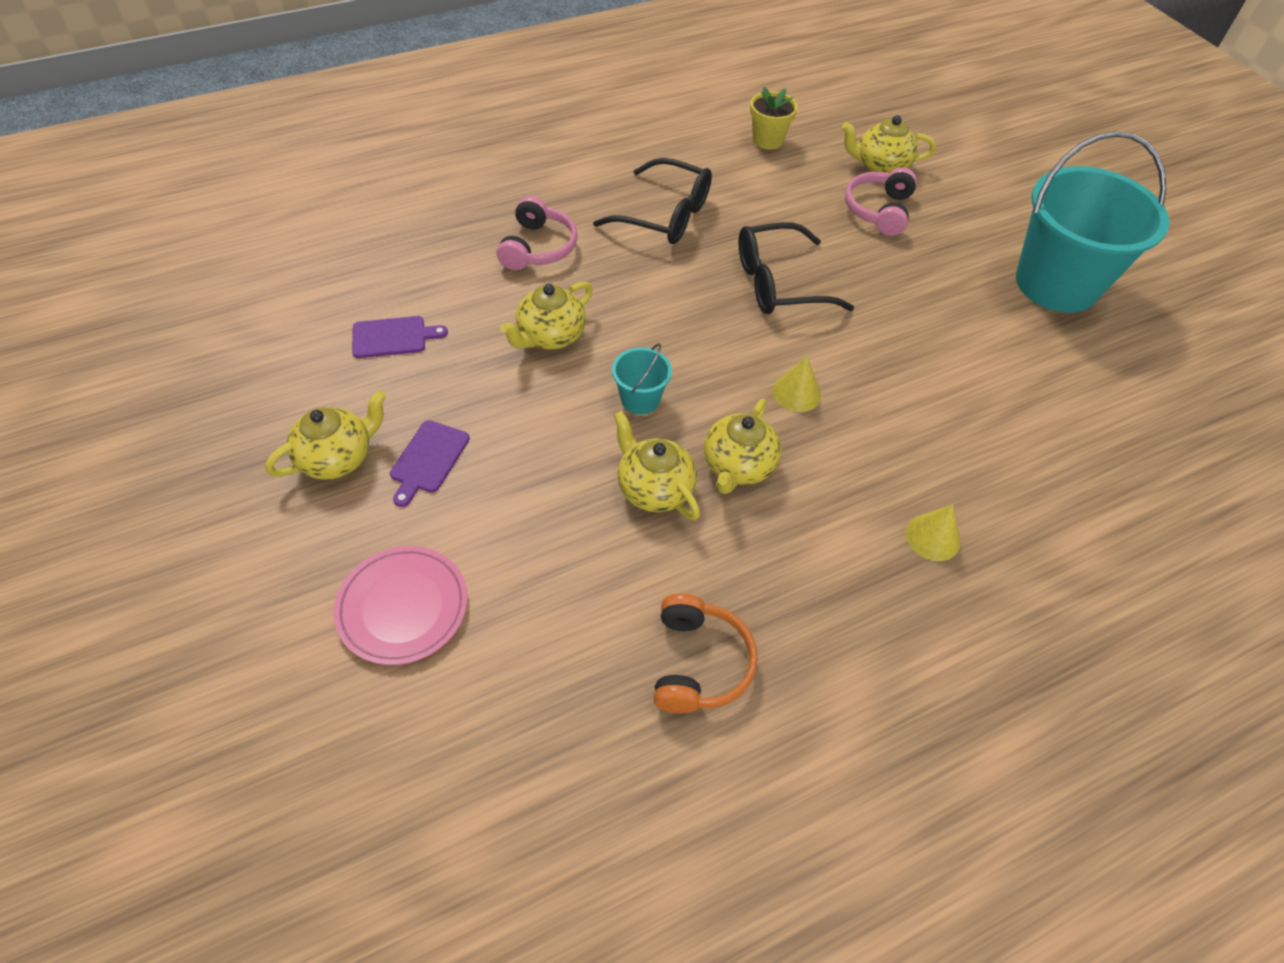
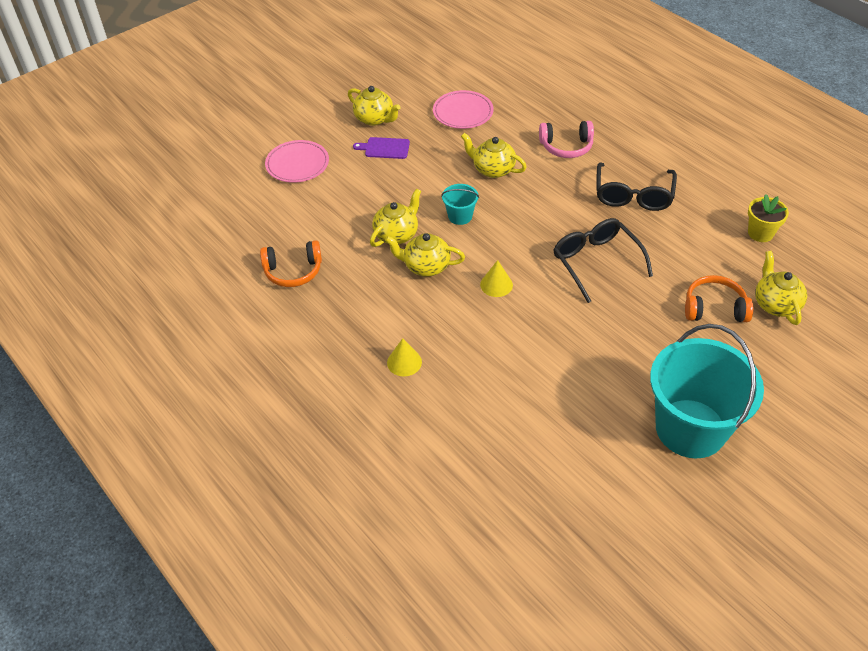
camera: 80 degrees right, 5 degrees down
(393, 337) = (463, 112): purple cutting board -> pink plate
(879, 210) = (714, 308): pink headphones -> orange headphones

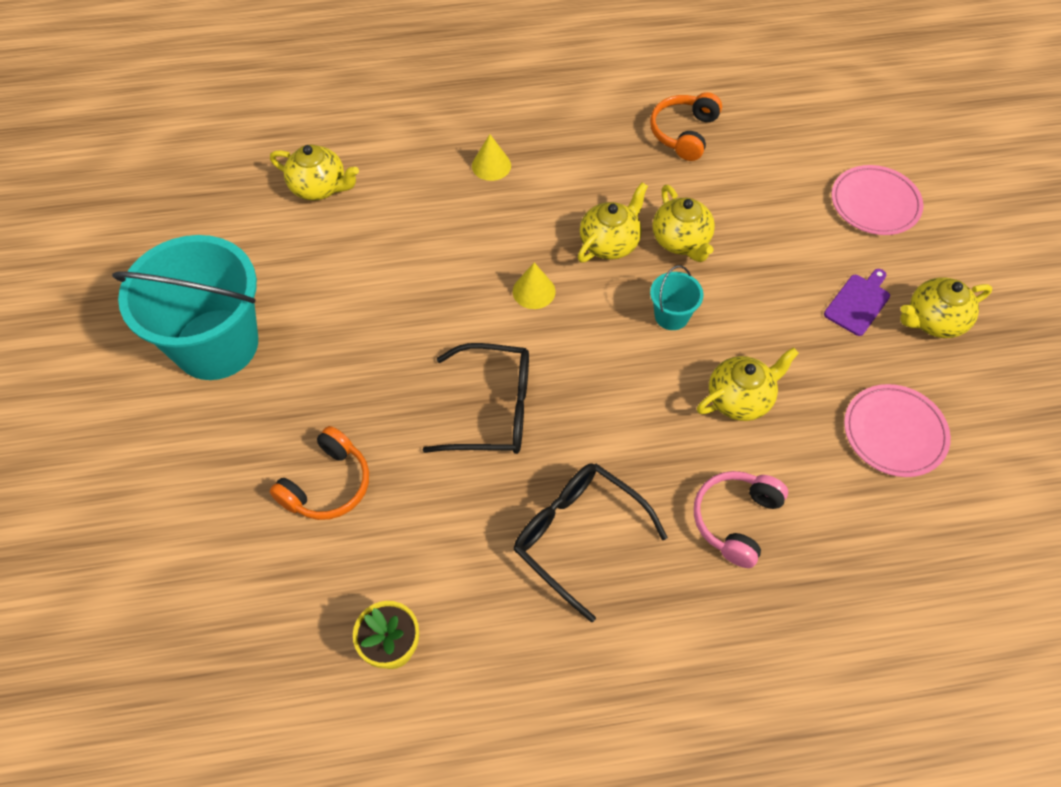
camera: 120 degrees right, 10 degrees up
(775, 304) = (276, 560): yellow teapot -> yellow teapot (319, 187)

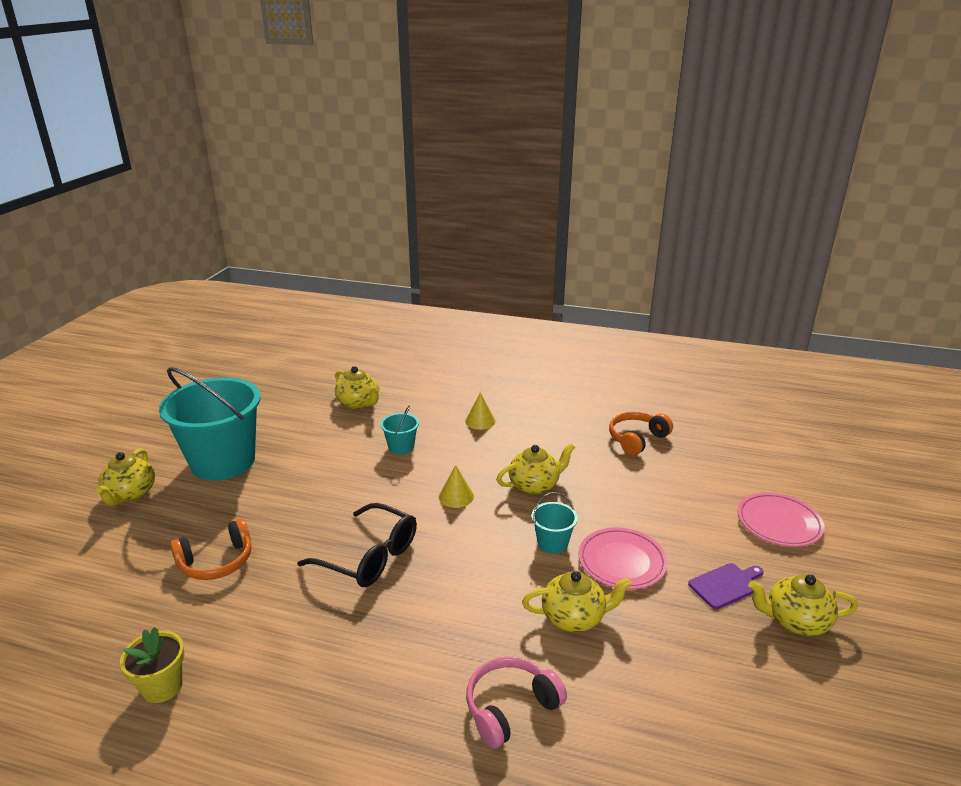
camera: 25 degrees right, 30 degrees down
(423, 241) = (401, 447): none -> turquoise bucket
(577, 536) = (366, 665): black glasses -> none
(681, 241) = (592, 500): yellow teapot -> yellow teapot (130, 494)
(894, 433) = (709, 695): pink plate -> pink plate (622, 561)

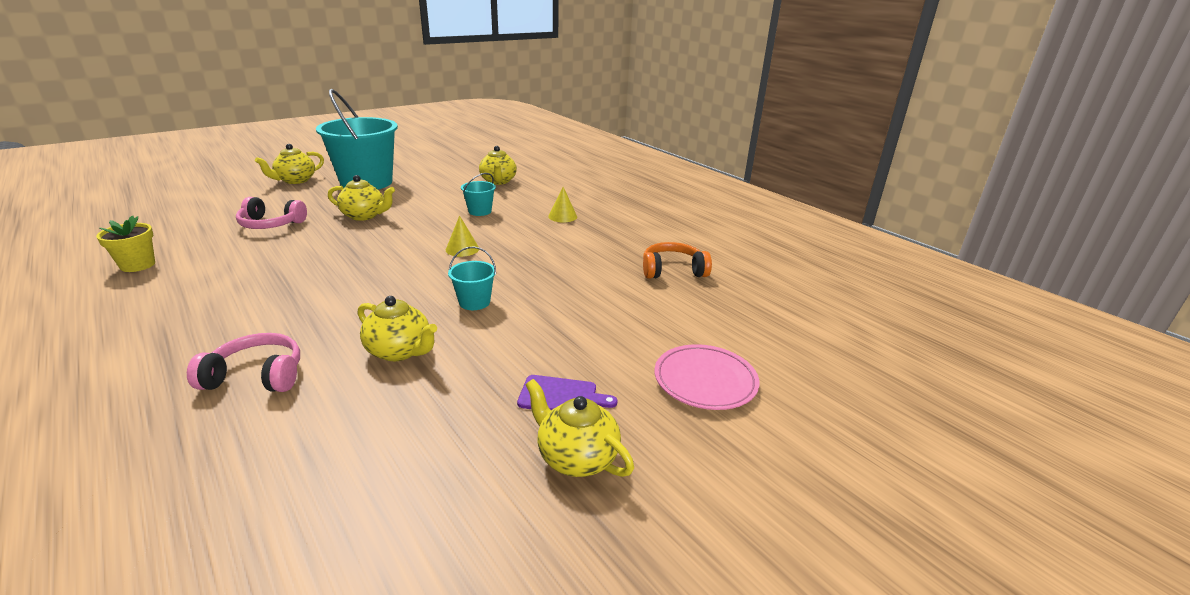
camera: 35 degrees right, 0 degrees up
(216, 561) = (271, 224): orange headphones -> pink headphones
(370, 557) = (347, 257): black glasses -> none
(534, 485) = (529, 265): yellow teapot -> yellow teapot (364, 216)
(622, 561) = (503, 337): pink plate -> none

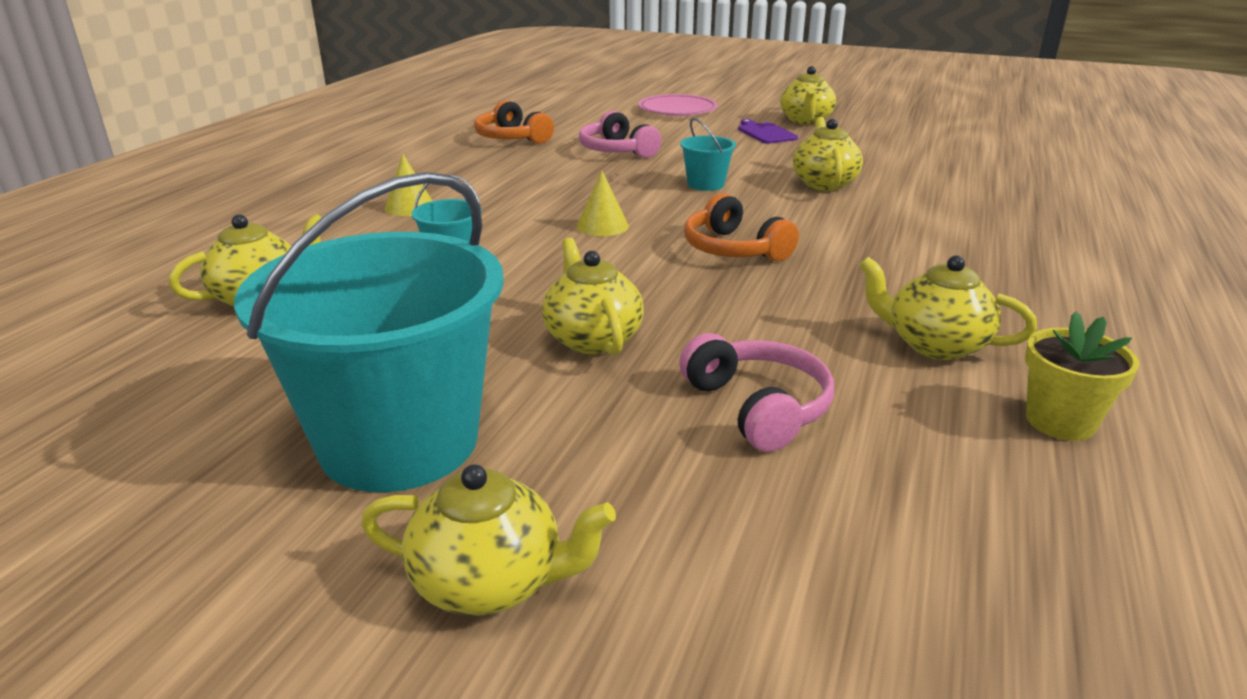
camera: 120 degrees left, 0 degrees up
(212, 270) = (935, 345): none -> yellow teapot
(256, 376) = (956, 213): pink headphones -> pink headphones (617, 150)
(373, 269) = (734, 249): none -> orange headphones

